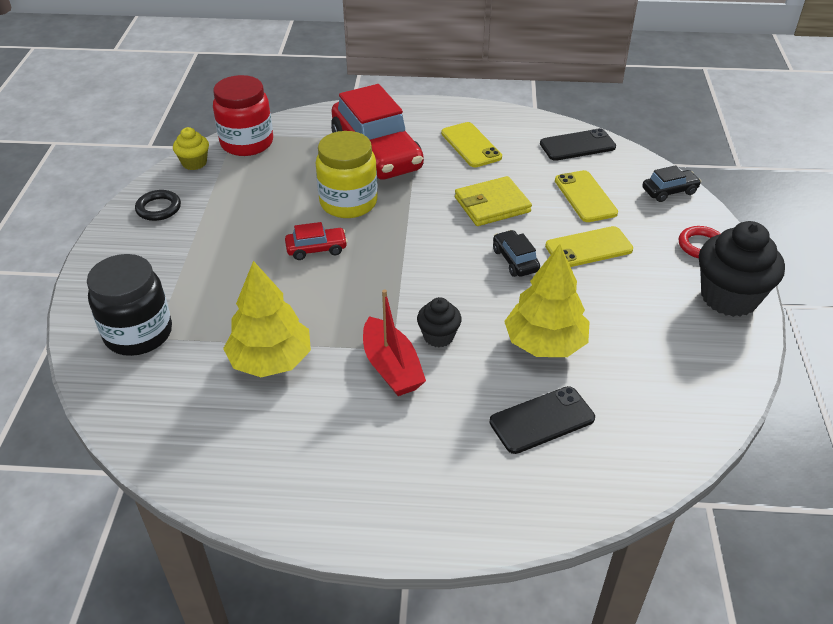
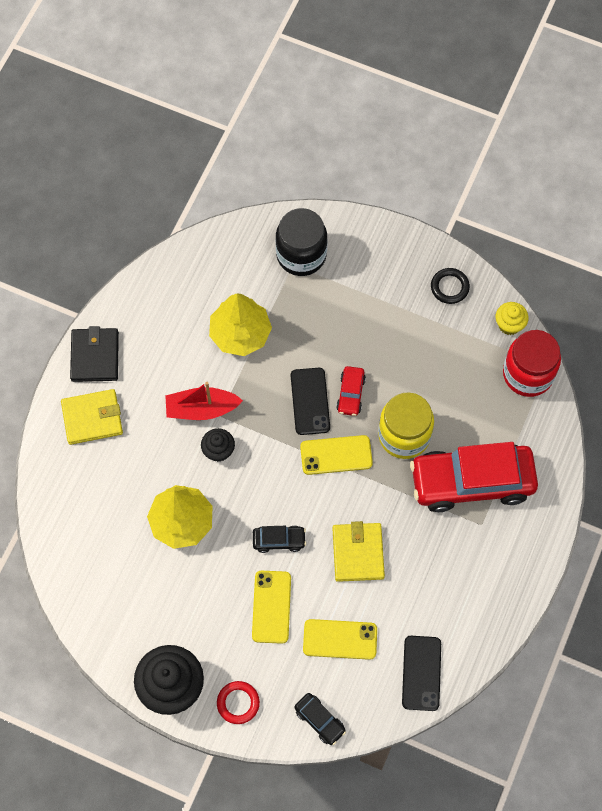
camera: 110 degrees right, 25 degrees up
(362, 511) = (95, 356): none -> black wallet
(459, 480) = (92, 418): none -> yellow wallet
(471, 145) = (456, 572): yellow phone -> yellow phone (336, 455)
(542, 420) = (115, 488): black phone -> black phone (310, 401)
(669, 191) = (319, 720): black car -> black car turned 45 degrees counterclockwise

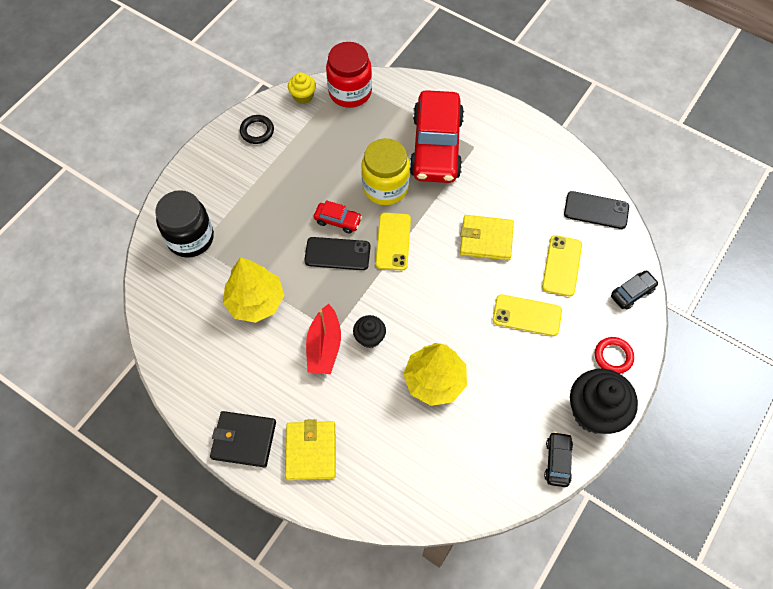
camera: 80 degrees left, 5 degrees down
(279, 540) = (465, 300): black car -> black car (557, 461)

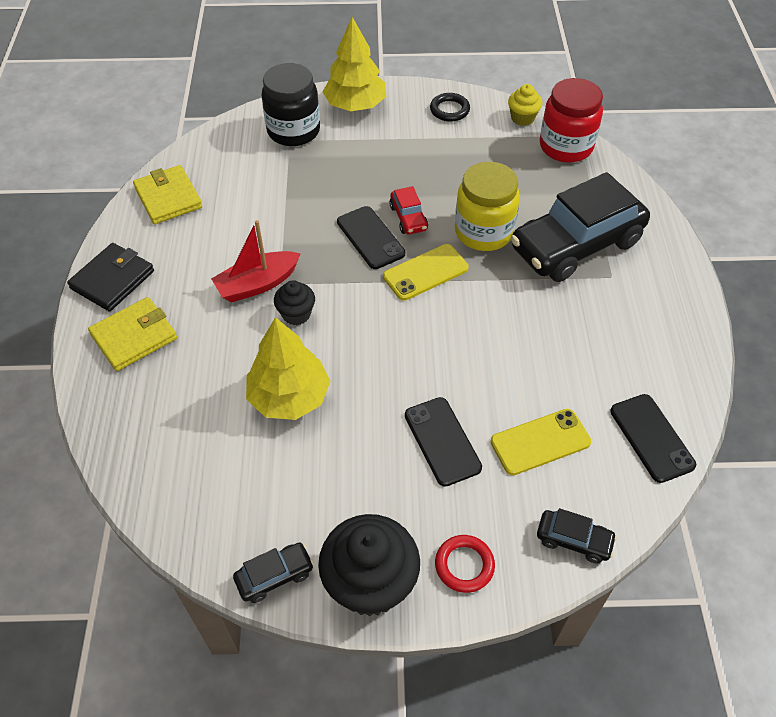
camera: 55 degrees right, 10 degrees down
(244, 440) = (113, 280): black wallet -> black wallet turned 60 degrees clockwise
(255, 301) = (266, 208): yellow tree -> yellow tree (355, 105)
(436, 146) = (576, 245): red car -> black car
(486, 239) = (505, 350): yellow wallet -> yellow wallet (168, 198)
(527, 315) = (442, 441): yellow phone -> black phone

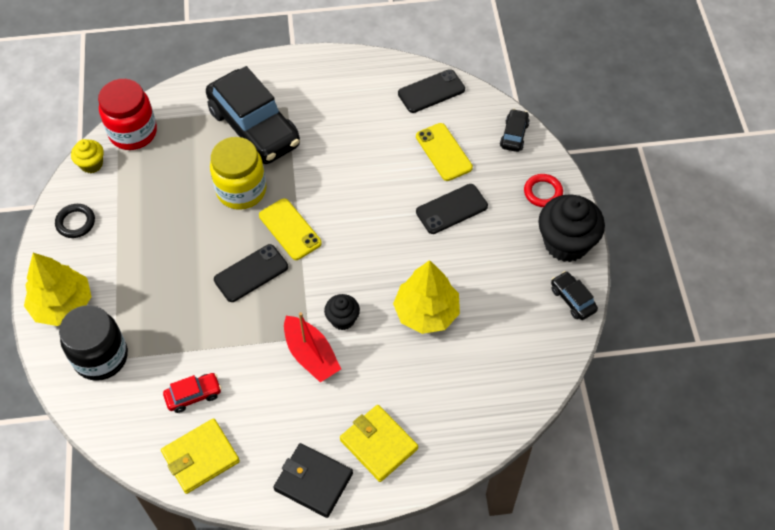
camera: 95 degrees left, 5 degrees up
(408, 218) = (225, 246): red car -> red car (193, 395)

